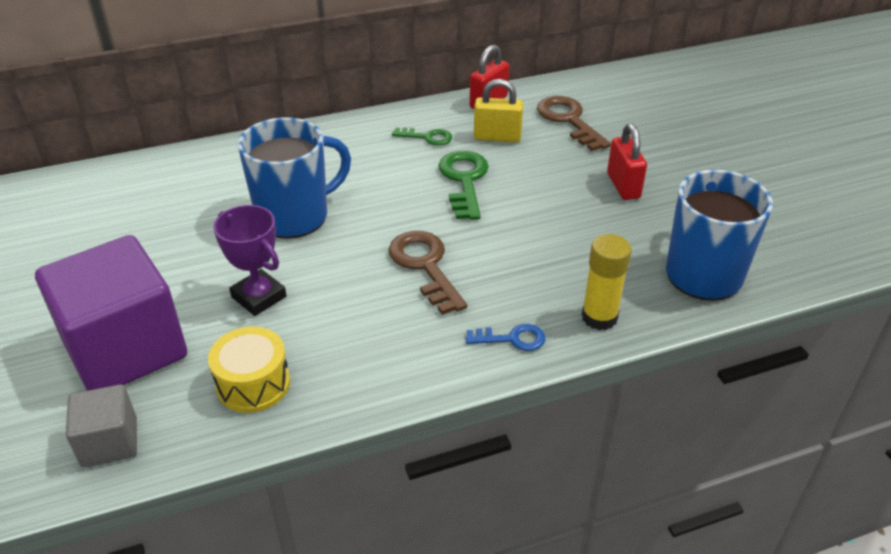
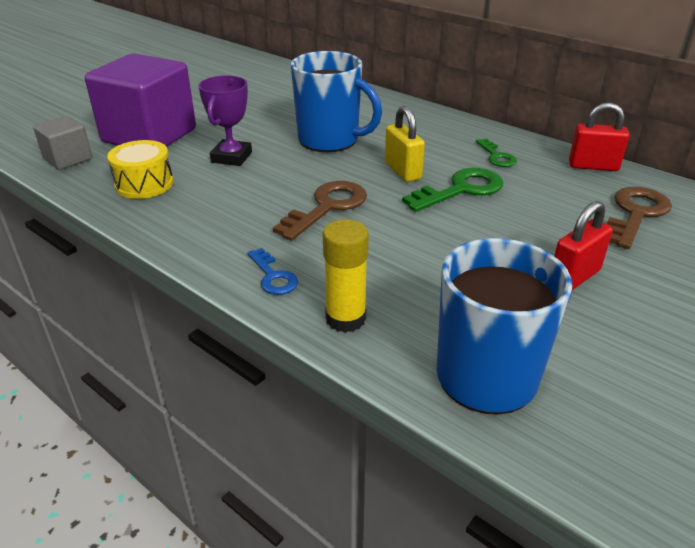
camera: 60 degrees right, 5 degrees down
(497, 137) = (546, 186): yellow padlock -> yellow padlock (402, 171)

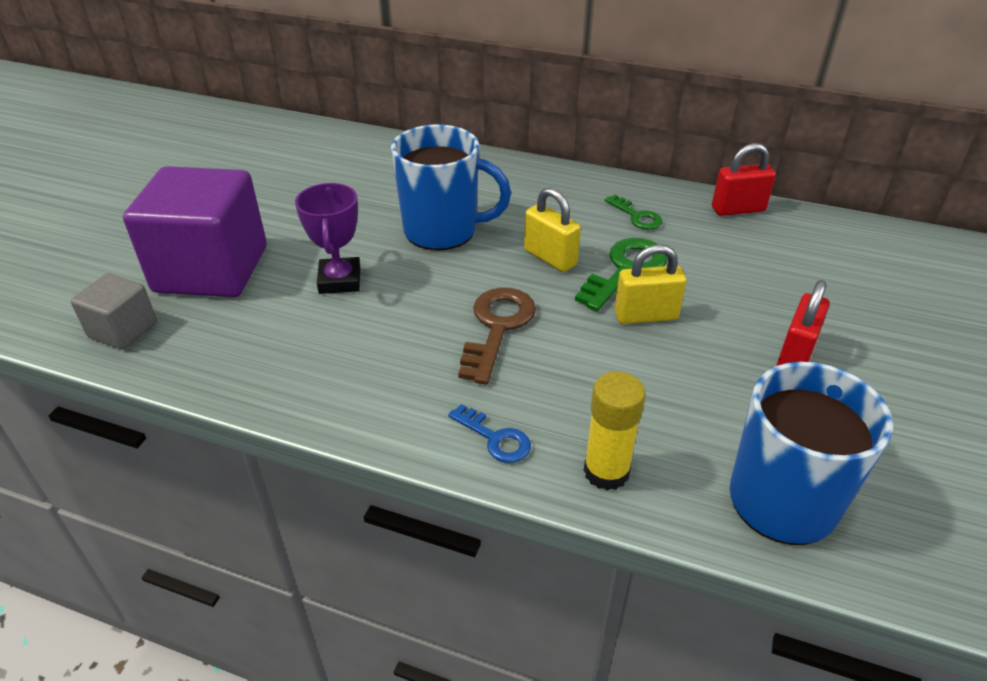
camera: 20 degrees left, 5 degrees up
(144, 184) = (254, 345): yellow drum -> none
(456, 223) = (646, 315): none -> yellow padlock
(635, 214) = (808, 262): brown key -> none

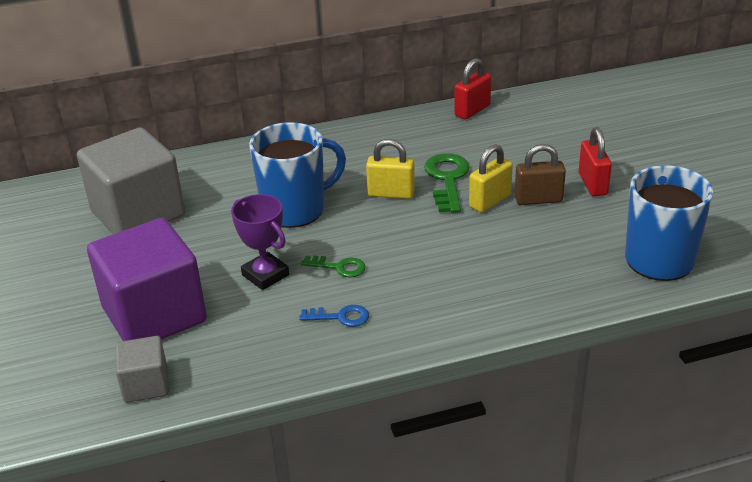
camera: 35 degrees left, 5 degrees down
(315, 174) = (138, 213): none -> grey cube
(495, 438) = (484, 310): blue key -> blue key (340, 317)
(497, 327) = (410, 251): brown key -> none
(606, 472) = (562, 293): yellow glue stick -> none
(637, 216) = (415, 142): green key -> green key (339, 267)
(705, 341) = (538, 199): none -> brown padlock

